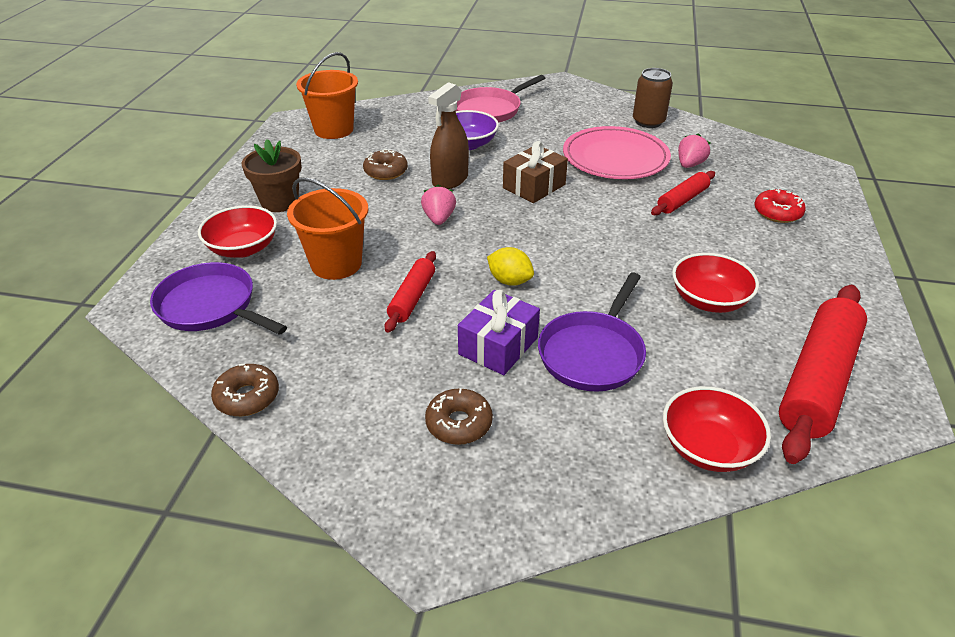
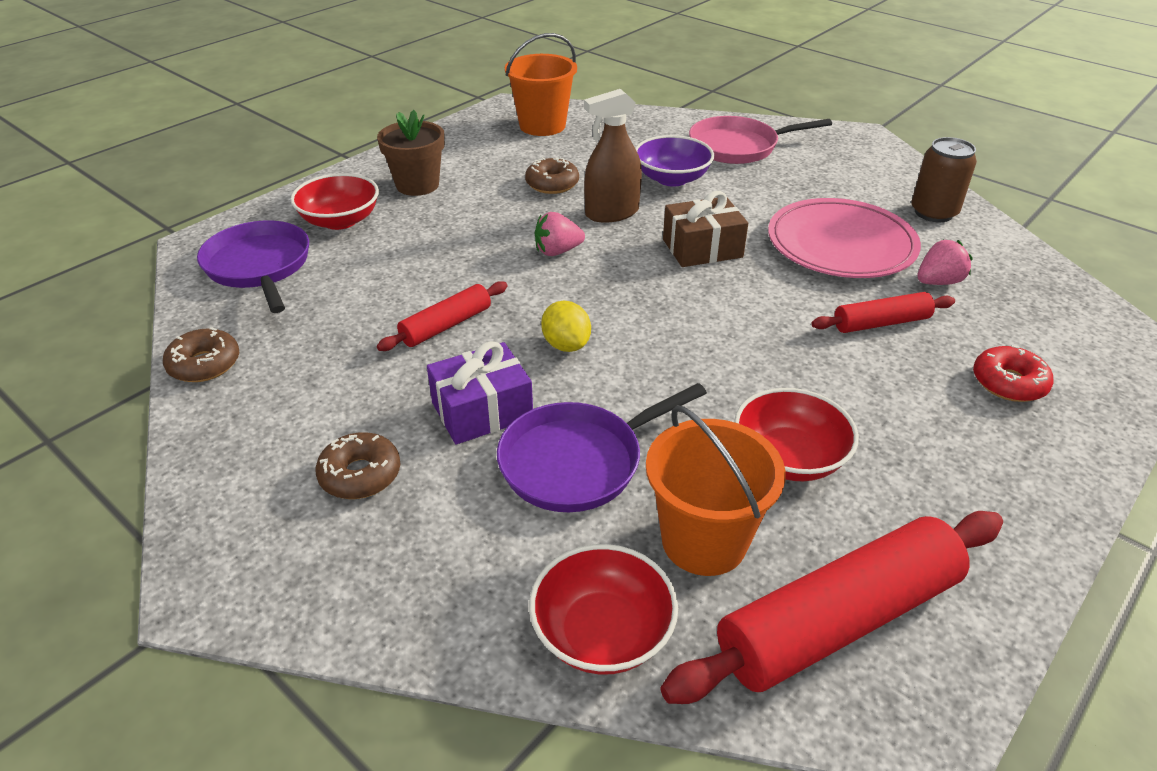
camera: 30 degrees right, 0 degrees up
(336, 264) = (408, 264): orange bucket -> orange bucket (704, 541)
(439, 219) = (557, 251): pink strawberry -> pink strawberry turned 135 degrees counterclockwise

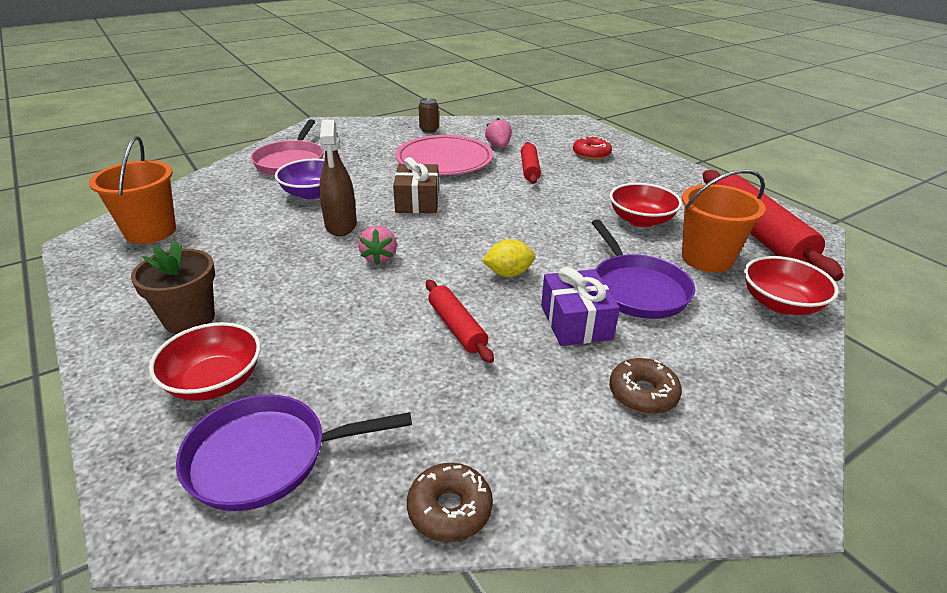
camera: 75 degrees left, 5 degrees down
(552, 184) = (268, 243): brown donut -> none
(933, 213) = (429, 130): brown can -> brown can, size x0.66

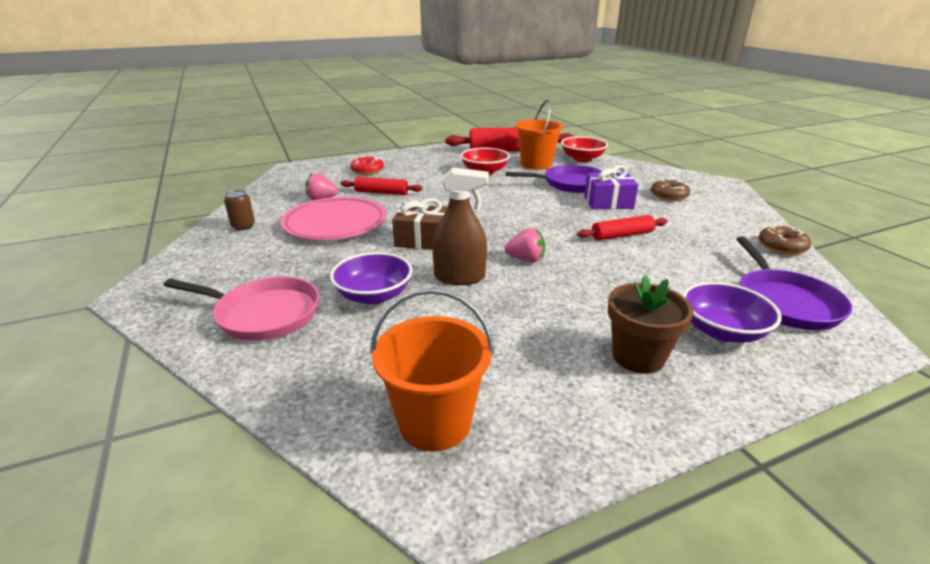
camera: 80 degrees left, 5 degrees down
(215, 381) = (722, 331): red bowl -> purple bowl
(508, 273) = (552, 215): yellow lemon -> none

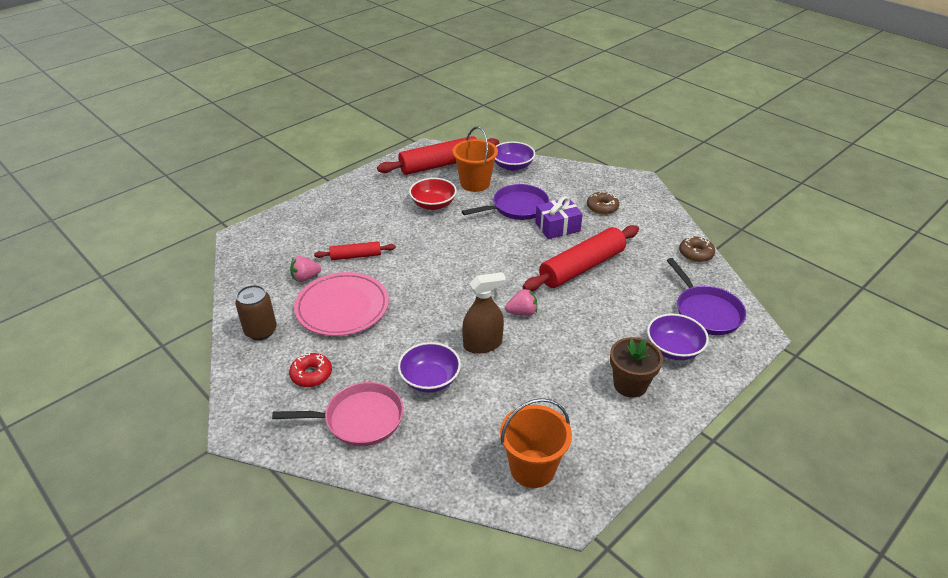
camera: 20 degrees left, 10 degrees up
(243, 226) = (261, 331): brown can -> brown can, size x1.52
(367, 171) = (320, 226): red donut -> red donut (311, 374)
(423, 240) = (430, 310): brown gift -> none
(582, 159) = (512, 166): red bowl -> purple bowl
(621, 235) = (582, 267): red rolling pin -> red rolling pin, size x1.89

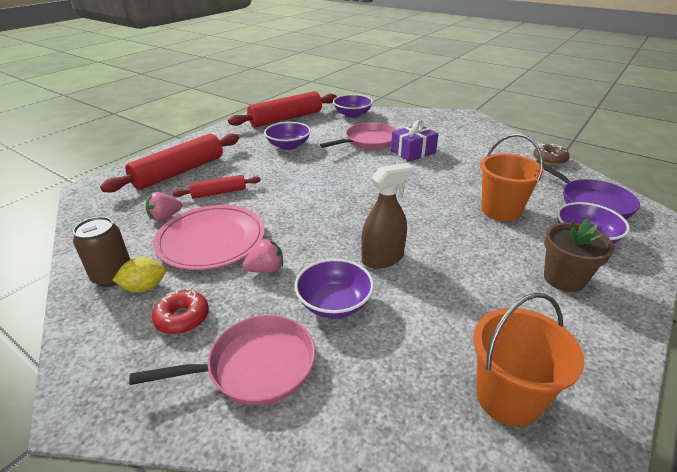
camera: 10 degrees left, 5 degrees down
(285, 344) = (144, 287): none -> yellow lemon
(433, 204) = (288, 146): red bowl -> purple bowl
(475, 183) = (323, 128): orange bucket -> orange bucket (500, 210)
(517, 207) = (369, 141): purple pan -> pink pan
(522, 312) = (412, 223): pink strawberry -> pink strawberry (266, 269)
(582, 267) = (452, 179): red rolling pin -> red rolling pin (179, 172)
(602, 207) = (446, 135): brown donut -> none

